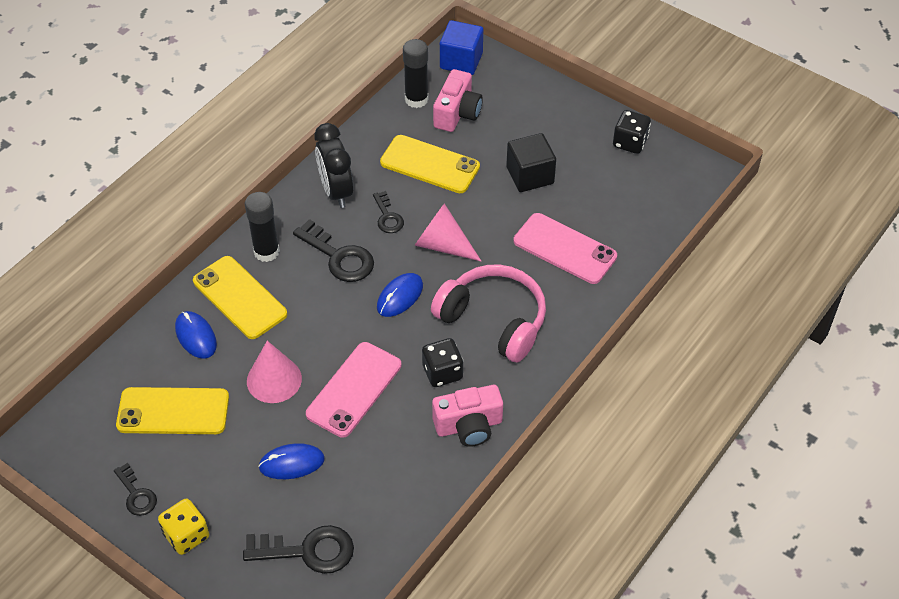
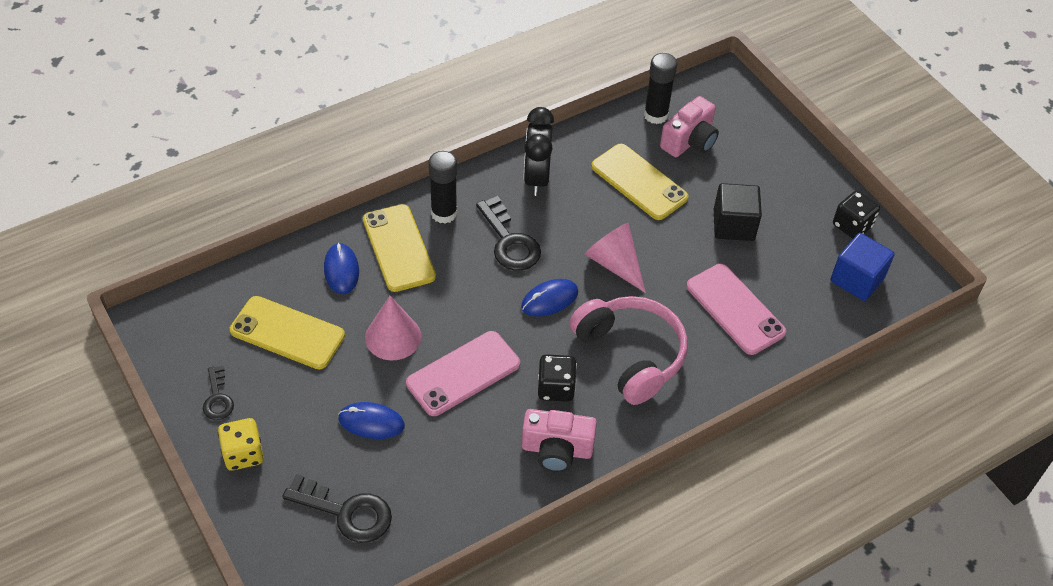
camera: 20 degrees right, 0 degrees up
(388, 217) = (574, 219): black key -> none
(461, 61) = (717, 92): blue cube -> blue cube (857, 279)

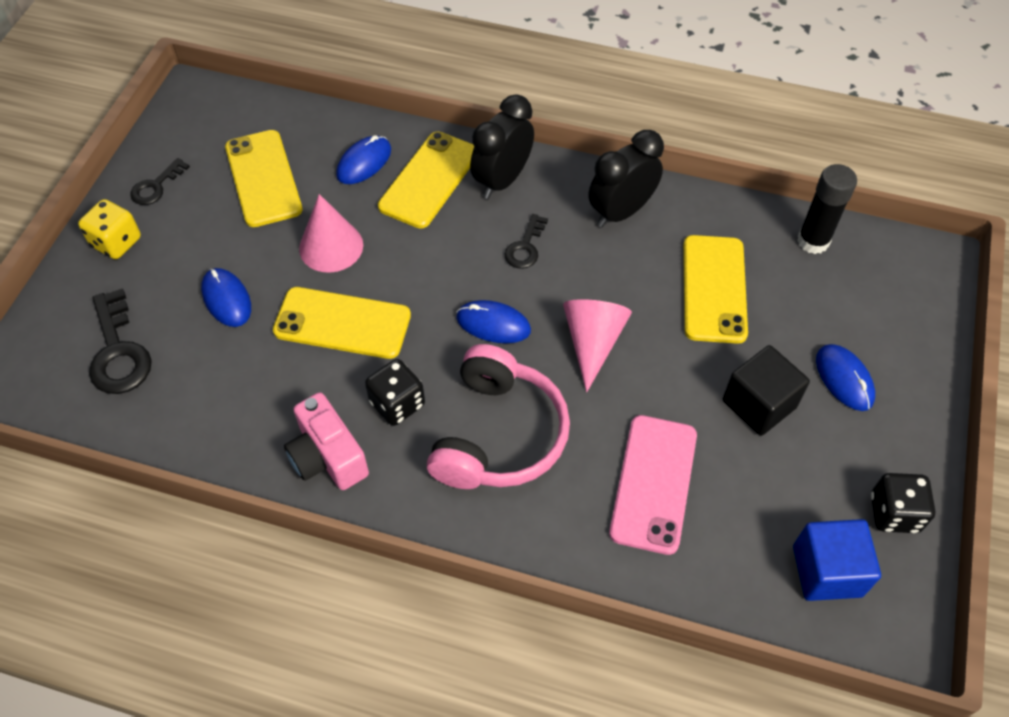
camera: 50 degrees right, 5 degrees up
(444, 213) = (502, 180): black glue stick -> black clock
(463, 374) = (342, 323): pink phone -> yellow phone
(510, 242) = (525, 247): black key -> black key, size x0.59
(689, 141) = (817, 290): pink camera -> none
(756, 178) = (844, 379): none -> blue mouse

